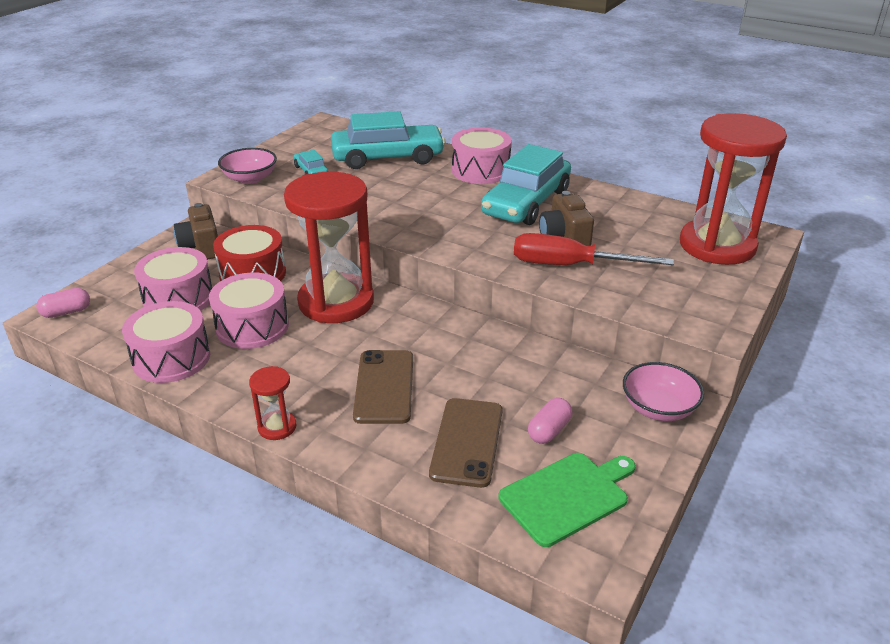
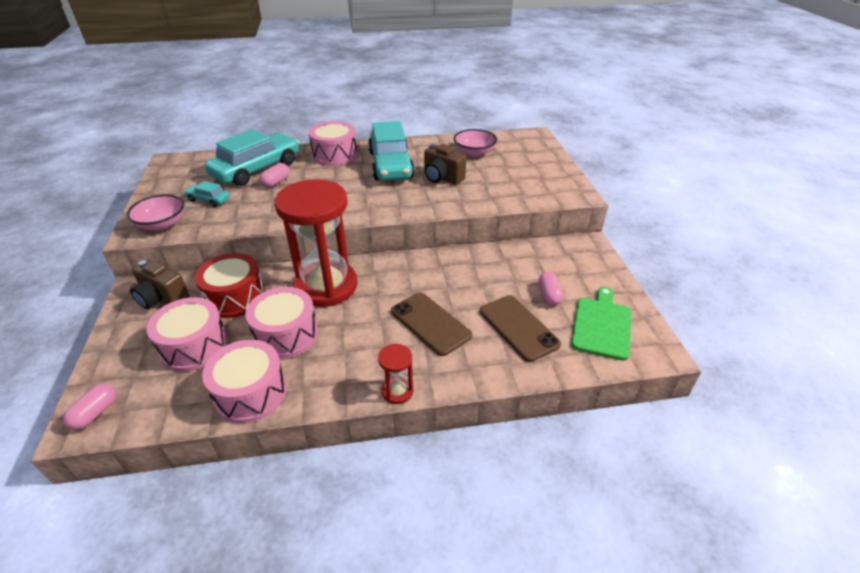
camera: 40 degrees left, 5 degrees up
(388, 177) = (276, 182): none -> pink capsule
(570, 265) = (466, 192): red screwdriver -> none
(658, 408) = (580, 253): pink bowl -> pink bowl (474, 153)
(717, 245) = (521, 149): red hourglass -> none

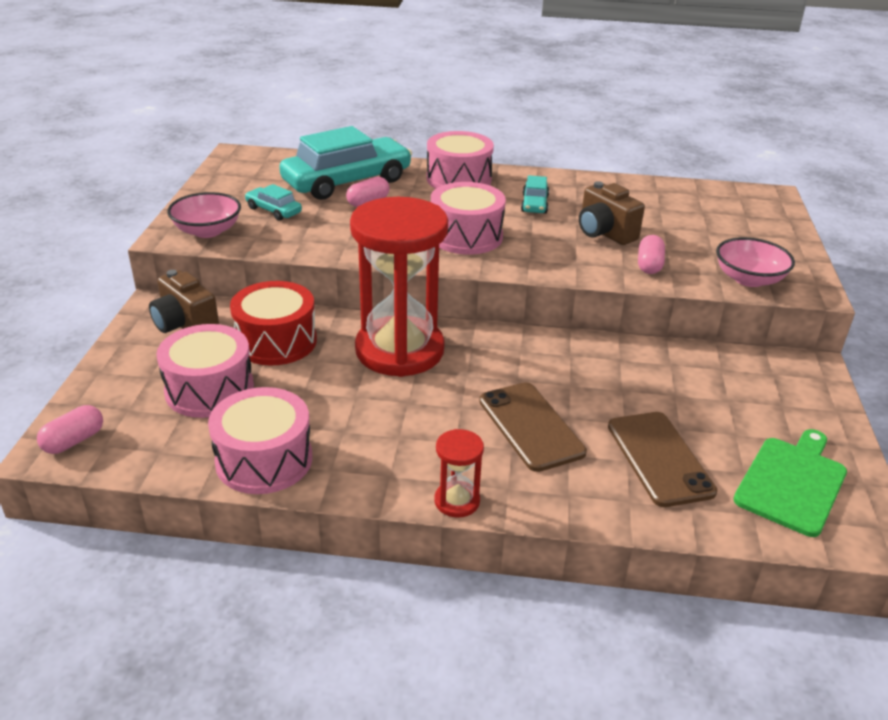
camera: 15 degrees right, 5 degrees down
(286, 334) = (329, 400): pink drum -> pink drum (466, 236)
(390, 165) = (534, 204): turquoise car -> turquoise car, size x0.45
(474, 153) = (665, 206): pink bowl -> pink bowl (749, 279)
(549, 295) = (722, 425): pink capsule -> pink capsule (649, 265)

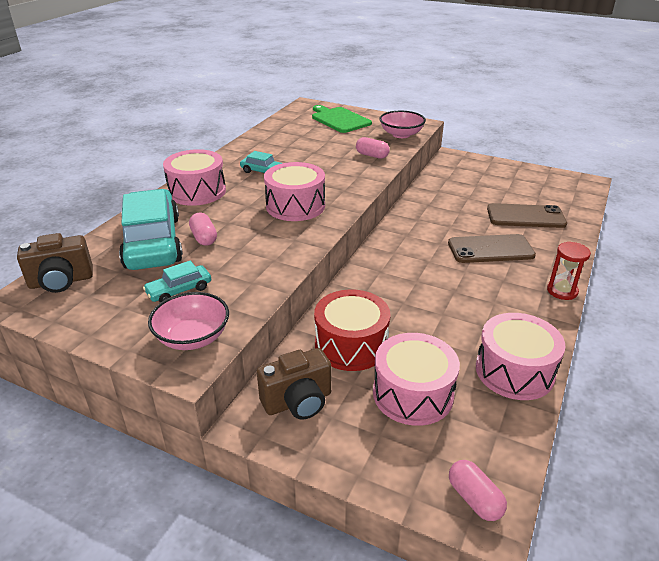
camera: 70 degrees left, 0 degrees up
(399, 350) = (388, 283): red hourglass -> none
(604, 233) = (323, 159): brown camera -> brown camera (61, 281)
(792, 482) = (547, 188): green cutting board -> green cutting board (339, 119)

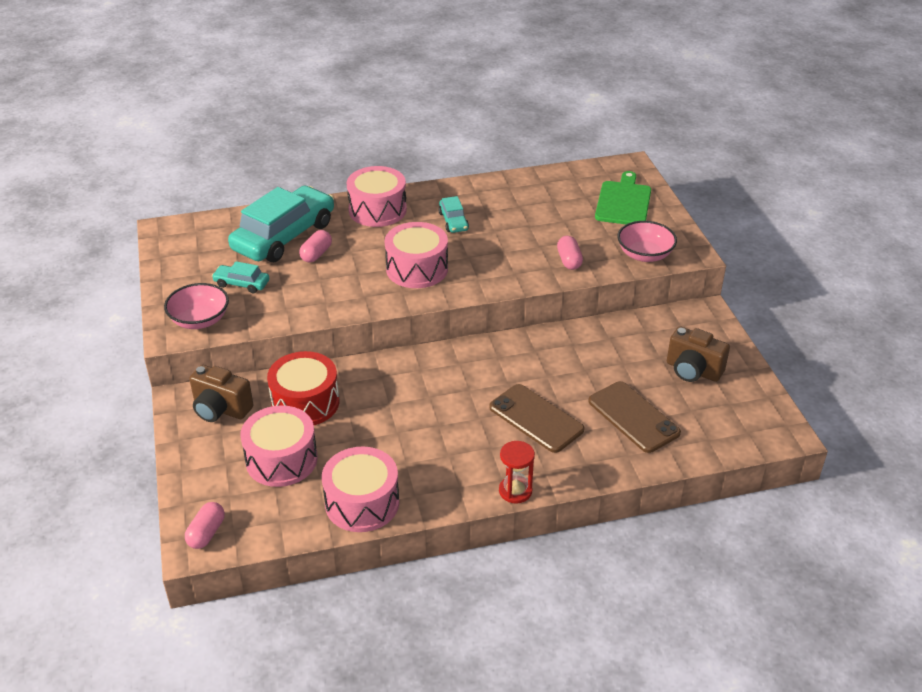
camera: 50 degrees right, 5 degrees up
(61, 281) = (199, 231): brown camera -> brown camera (693, 370)

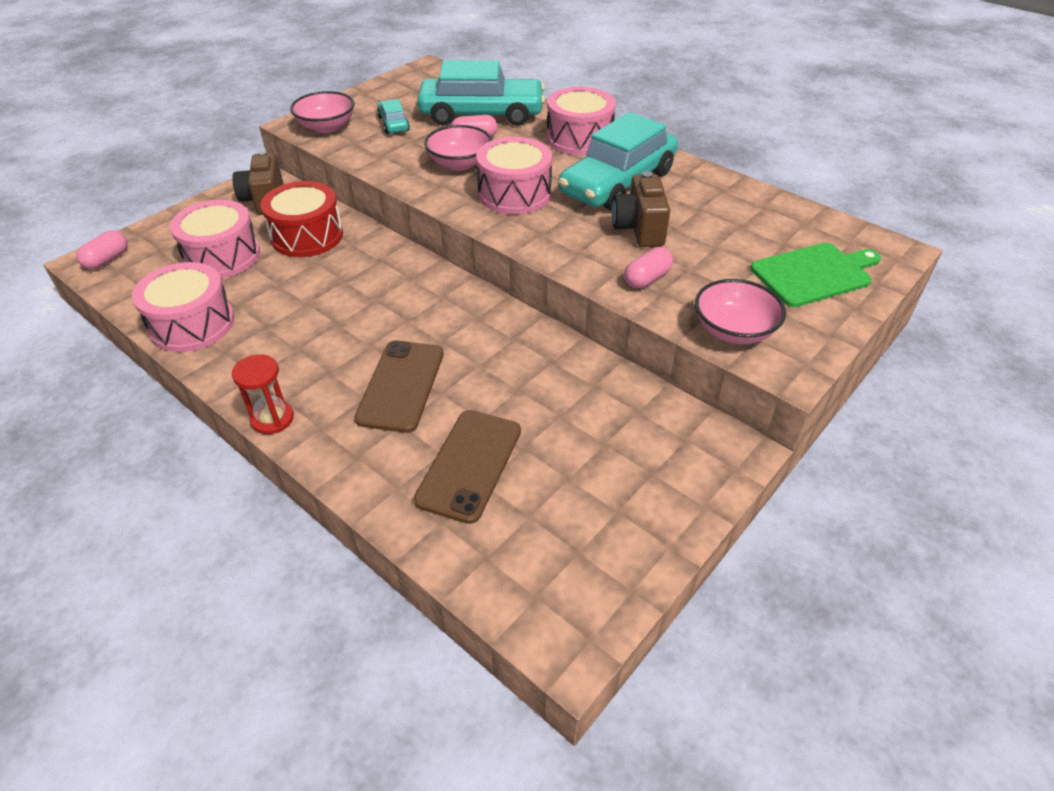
camera: 55 degrees right, 5 degrees up
(206, 533) = (107, 259): pink capsule -> pink capsule turned 45 degrees counterclockwise
(345, 276) = (459, 163): none -> pink bowl
(453, 221) = (617, 182): turquoise car -> turquoise car, size x2.22
(693, 370) = (608, 485): brown camera -> brown camera (639, 229)

